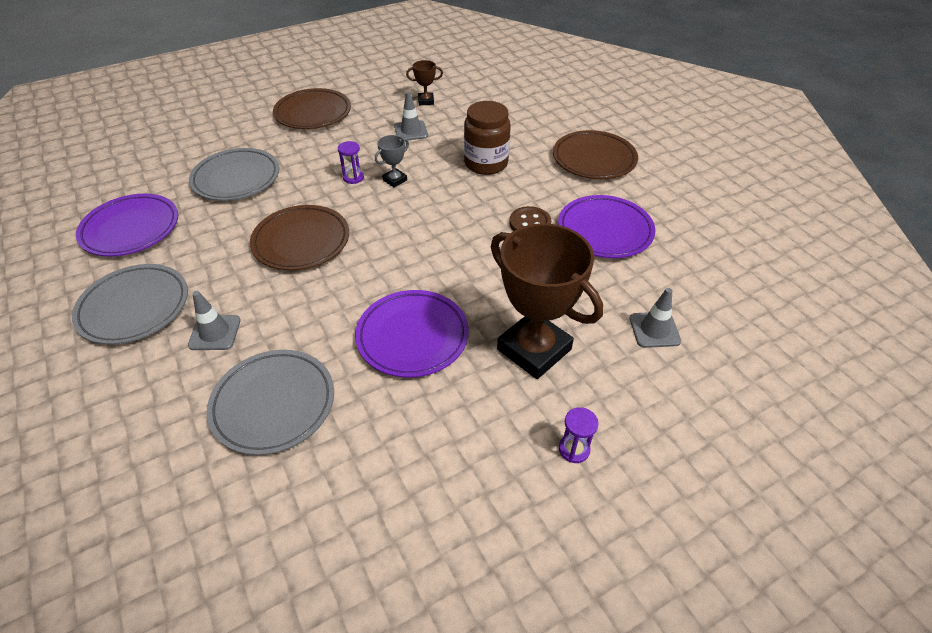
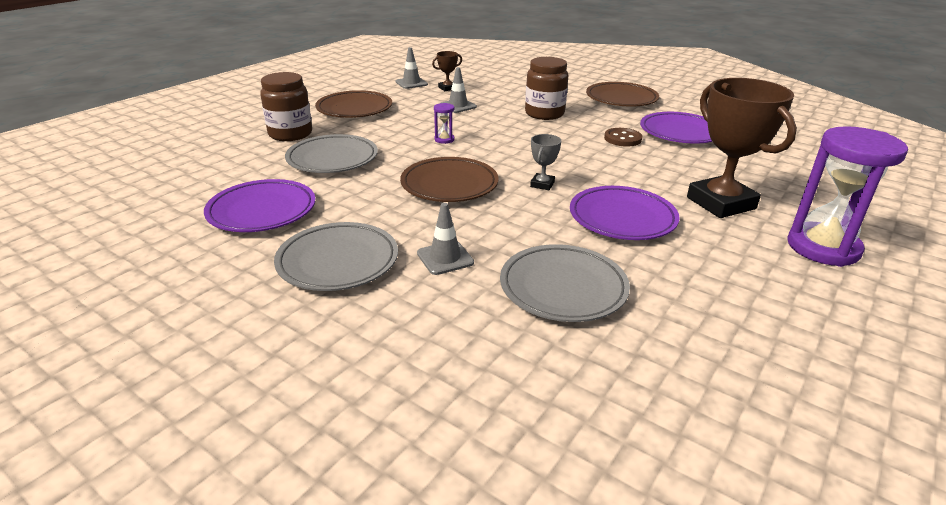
camera: 25 degrees left, 15 degrees down
(231, 136) = (290, 134): none -> brown jar
(395, 180) = (482, 135): grey trophy -> grey trophy (542, 184)
(534, 349) = (721, 203): brown trophy -> brown trophy turned 45 degrees clockwise
(574, 449) = (823, 247): purple hourglass -> purple hourglass, size x2.45
(654, 330) = (784, 174): grey traffic cone -> grey traffic cone (411, 83)

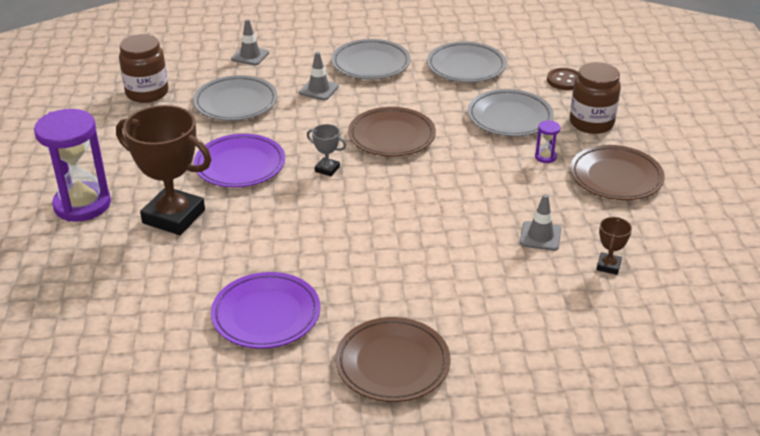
camera: 140 degrees right, 5 degrees up
(262, 211) = (466, 67): purple plate -> grey plate
(411, 83) = (661, 253): grey traffic cone -> grey traffic cone (250, 56)
(444, 139) = (470, 179): purple hourglass -> purple hourglass (545, 157)
(542, 184) = (327, 169): grey trophy -> grey trophy turned 45 degrees counterclockwise
(544, 114) = (440, 272): brown jar -> brown jar (147, 93)
(622, 139) = (317, 268): brown button -> brown button (564, 80)

